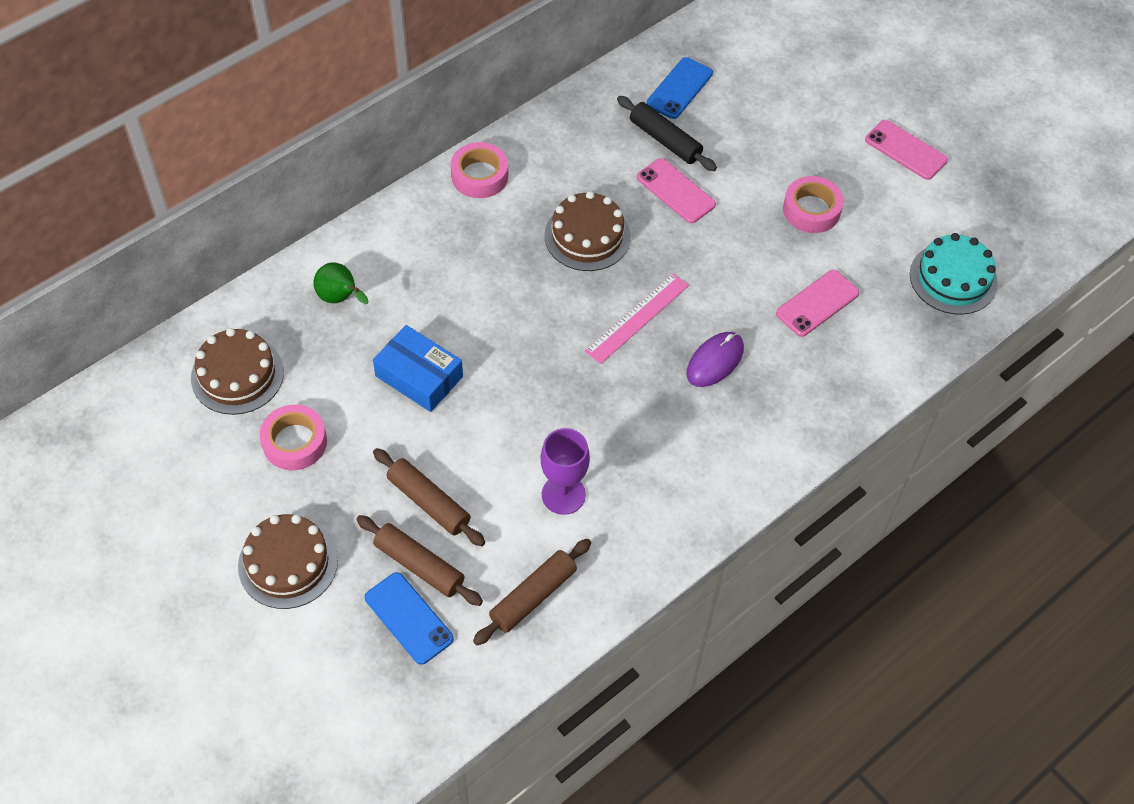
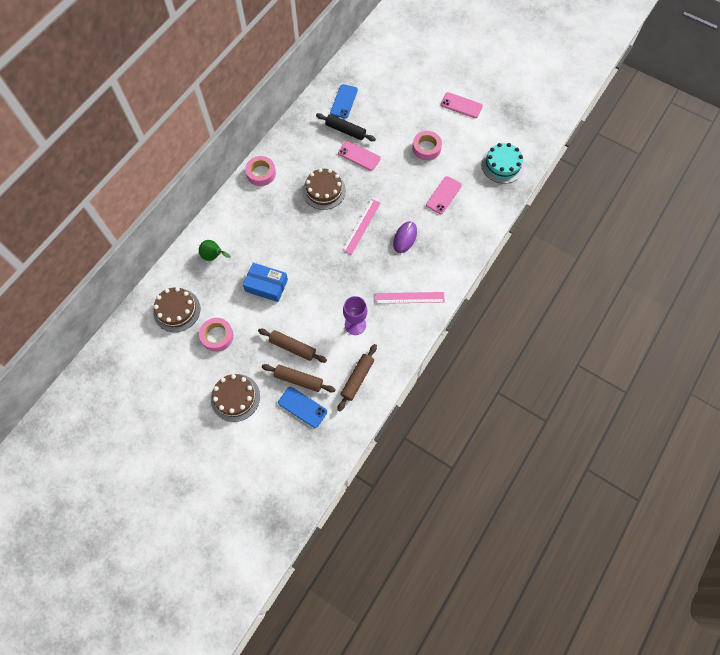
camera: 15 degrees left, 10 degrees up
(687, 474) = (409, 298): none -> pink ruler

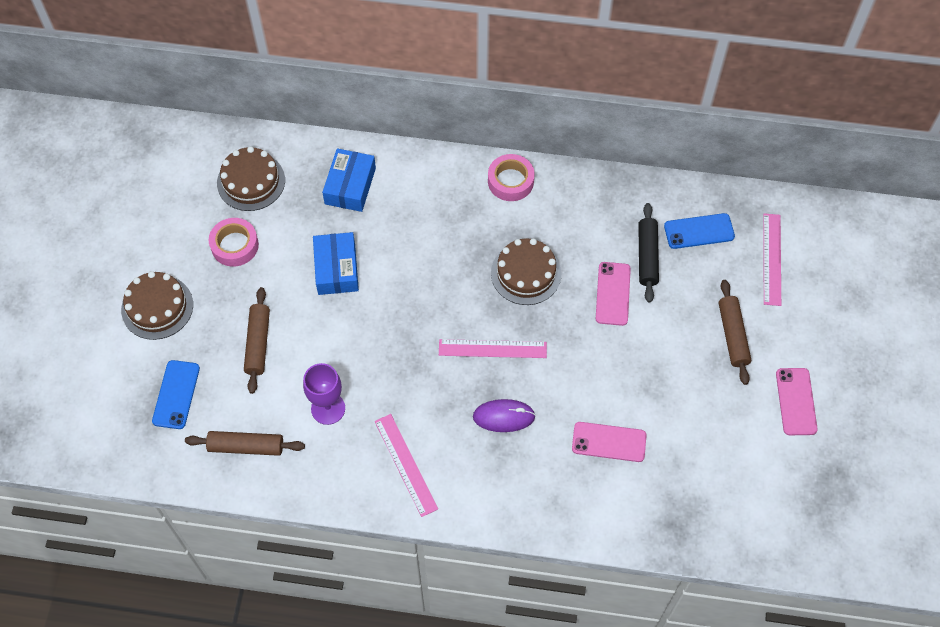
camera: 65 degrees right, 5 degrees down
(214, 256) = (350, 186): green pear -> blue box
(298, 380) = (213, 372): brown rolling pin -> brown rolling pin (733, 335)
(377, 78) = (771, 259): none -> pink ruler
(426, 148) = (682, 382): pink tape -> none
(502, 165) = (716, 510): turquoise cake -> none

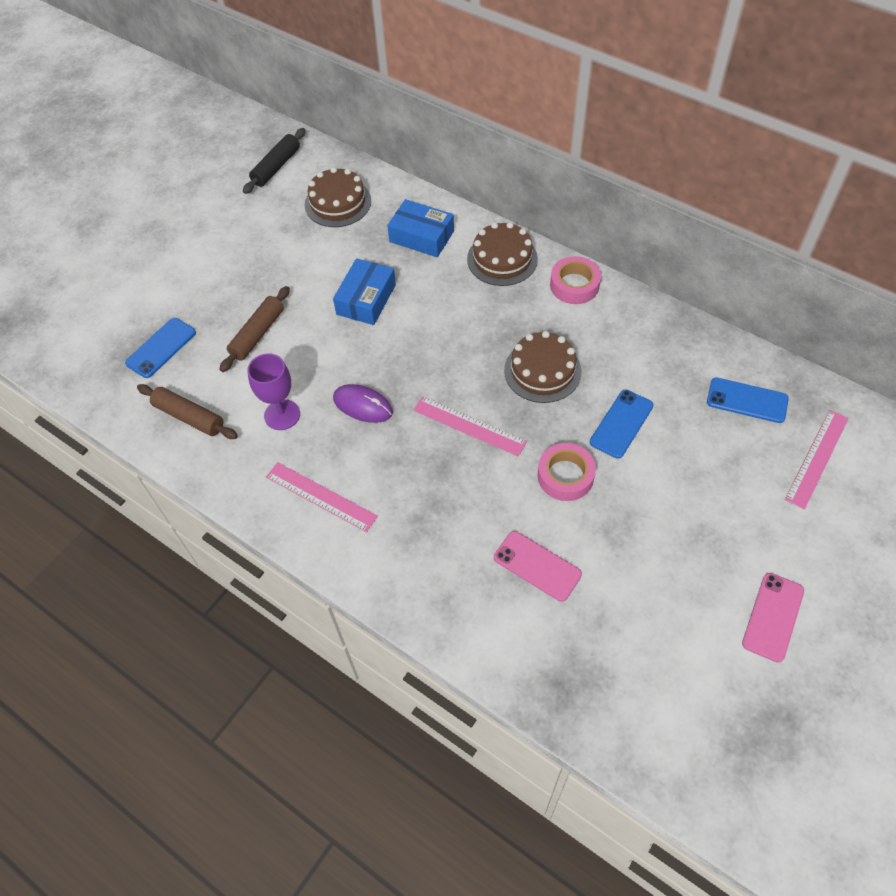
camera: 30 degrees right, 5 degrees down
(157, 307) = (194, 272): brown cake -> brown cake (502, 259)
(234, 245) = (291, 247): pink tape -> pink tape (565, 476)
(350, 186) = (421, 236): blue box -> blue box turned 75 degrees clockwise
(405, 464) = (320, 496): pink ruler -> pink ruler turned 60 degrees counterclockwise
(504, 416) = (443, 493): purple mouse -> purple mouse (363, 405)
(613, 294) = (621, 424): pink phone -> blue phone
(647, 256) = (677, 403): black rolling pin -> black rolling pin (276, 167)
(733, 335) = (733, 517): brown rolling pin -> none

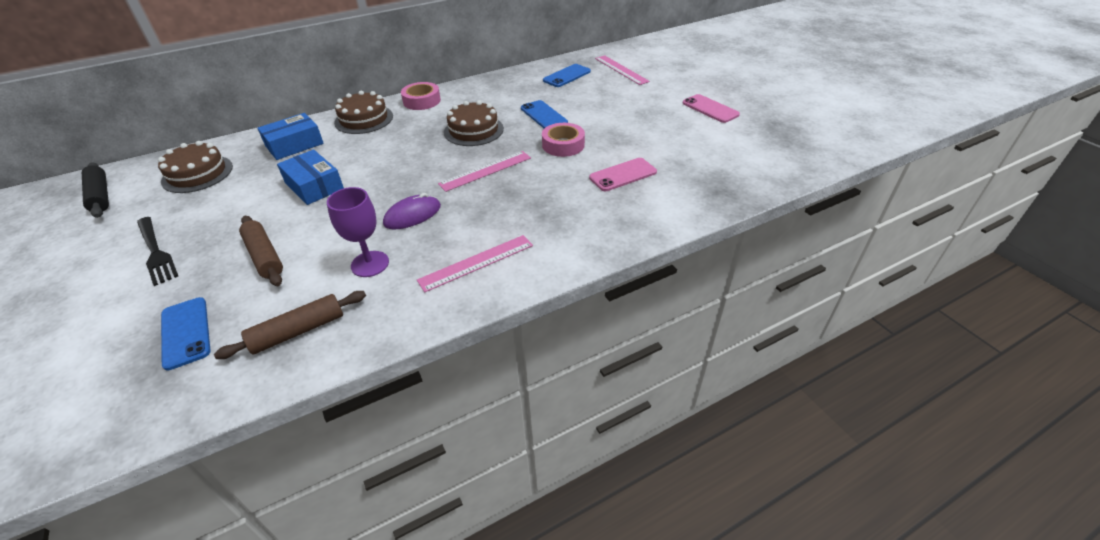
camera: 65 degrees left, 15 degrees down
(231, 260) = (156, 252): none -> black fork

